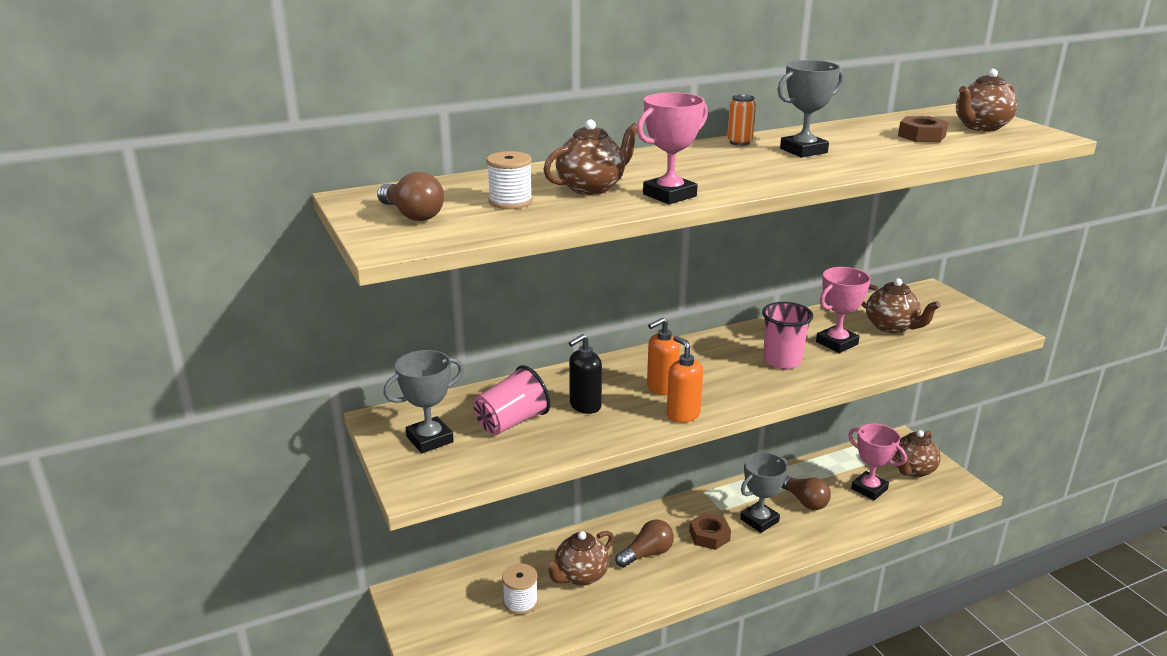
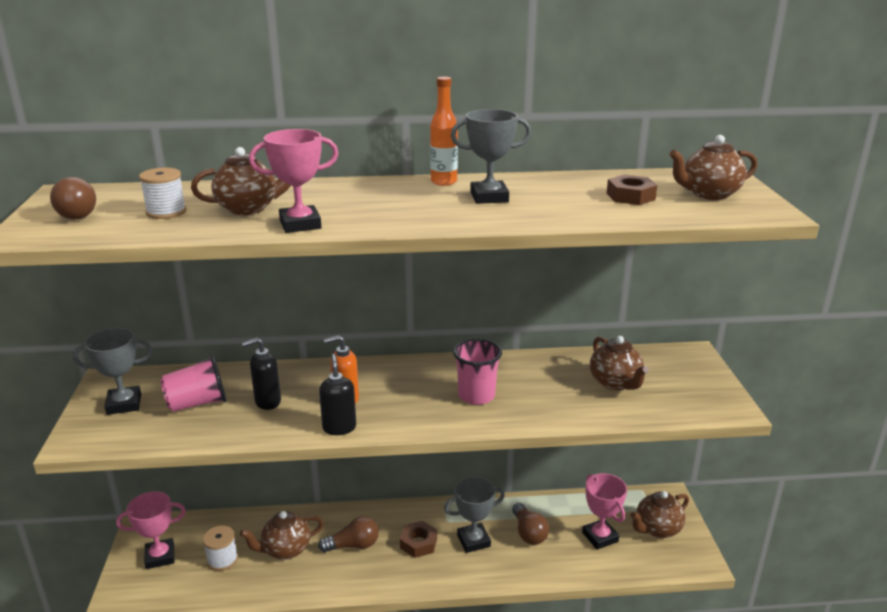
camera: 20 degrees right, 0 degrees up
(683, 415) = (339, 428): orange soap dispenser -> black soap dispenser
(739, 142) = (443, 182): orange can -> orange bottle
(836, 343) = (545, 389): pink trophy -> pink trophy (160, 556)

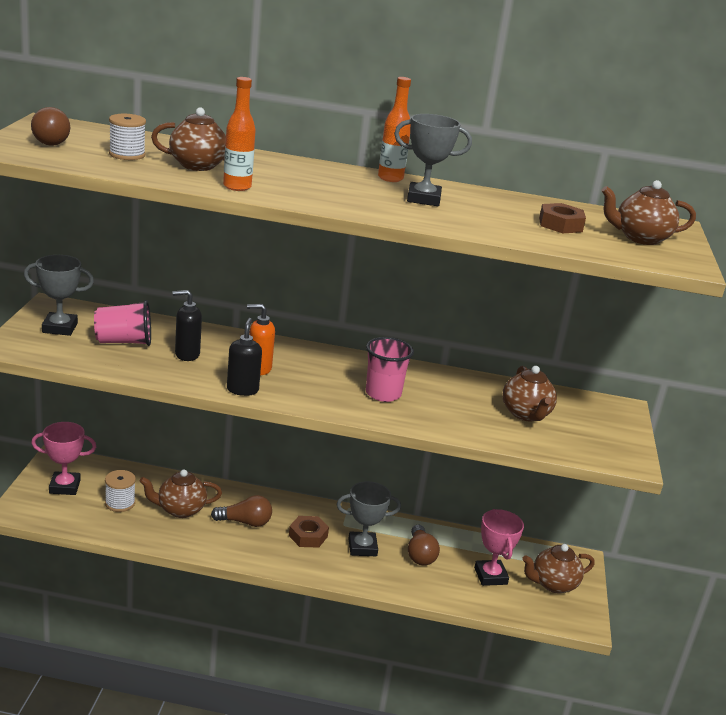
camera: 10 degrees right, 0 degrees up
(300, 224) = (237, 187): pink trophy -> orange bottle

